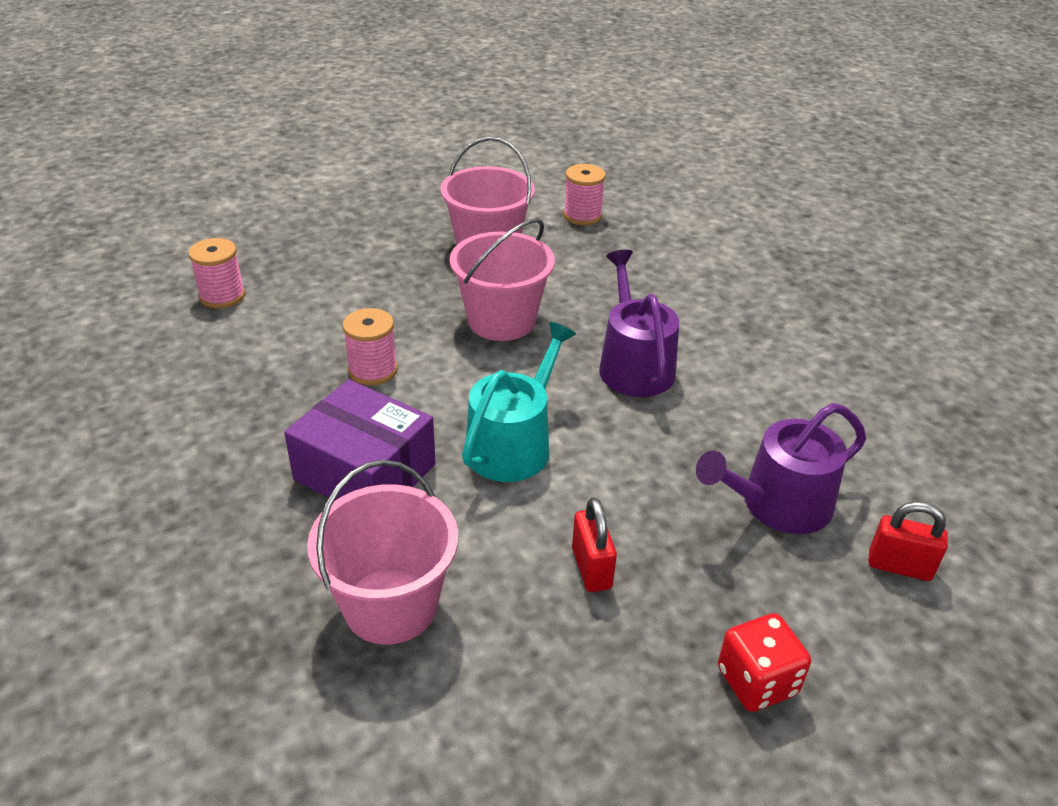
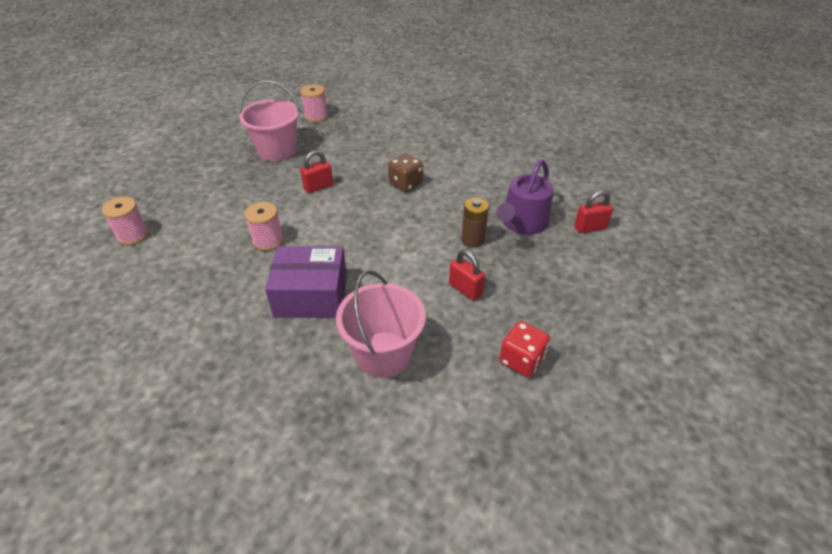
camera: 30 degrees left, 5 degrees up
(501, 320) = (318, 187): pink bucket -> red padlock
(514, 444) = (378, 247): turquoise watering can -> none
(633, 364) = (405, 184): purple watering can -> brown dice
(669, 496) = (473, 240): none -> brown battery
(757, 681) = (574, 304): red dice -> red dice (521, 360)

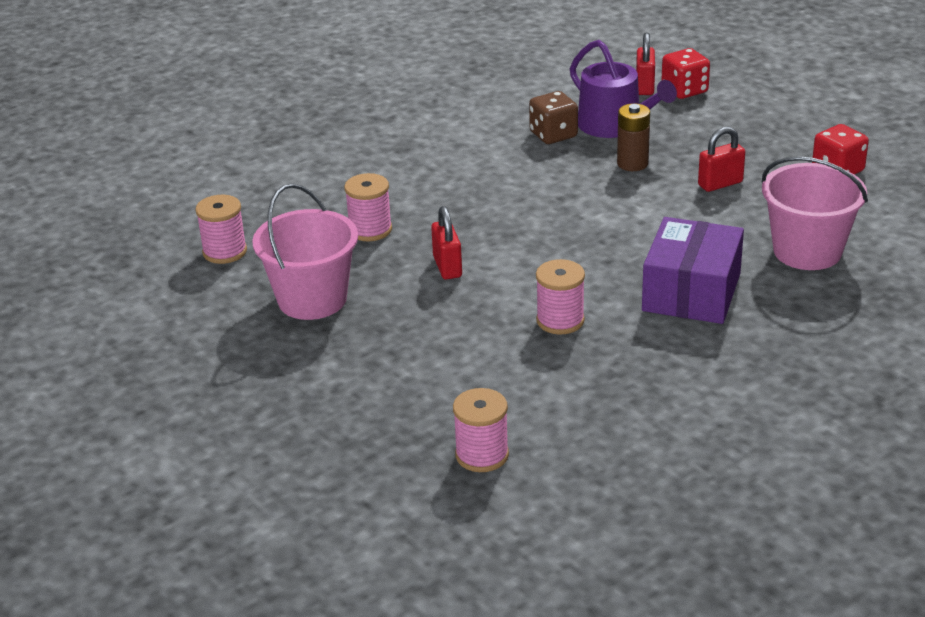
camera: 70 degrees left, 10 degrees down
(350, 153) = (370, 230): none -> pink spool
(405, 184) = (483, 193): brown dice -> brown dice (553, 135)
(599, 249) = (684, 90): none -> red dice

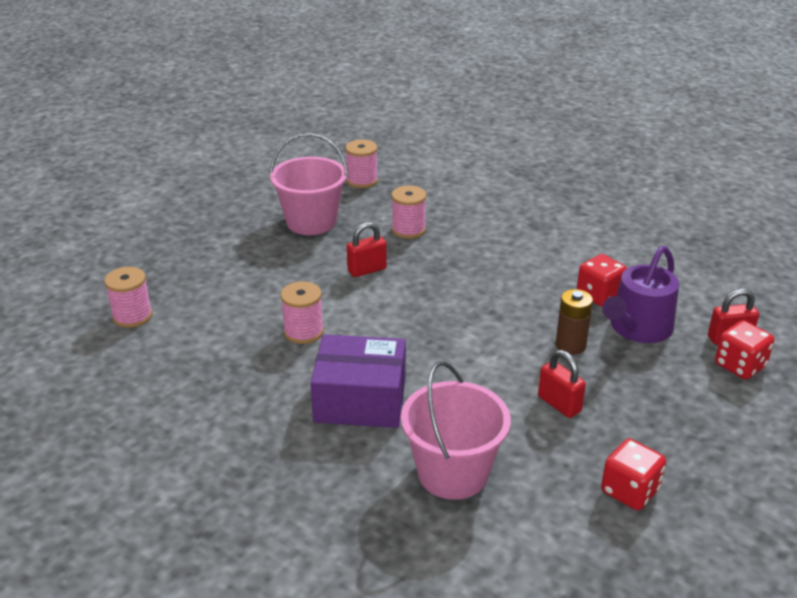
camera: 75 degrees right, 0 degrees up
(553, 135) = (599, 295): brown dice -> red dice

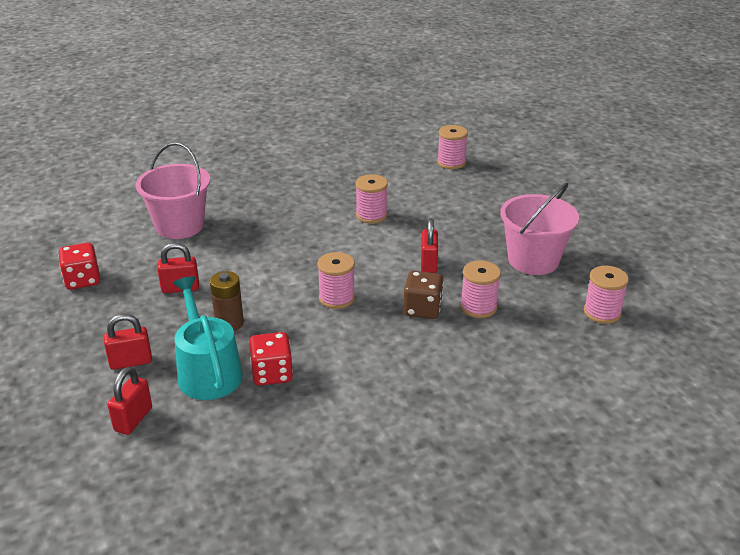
camera: 120 degrees right, 0 degrees up
(360, 400) = (277, 216): purple box -> none
(438, 253) = (422, 309): none -> brown dice
(470, 301) = (337, 298): none -> pink spool
(637, 328) = (207, 371): purple watering can -> turquoise watering can
(683, 376) = (131, 362): none -> red padlock
(740, 365) = (101, 403): red dice -> none

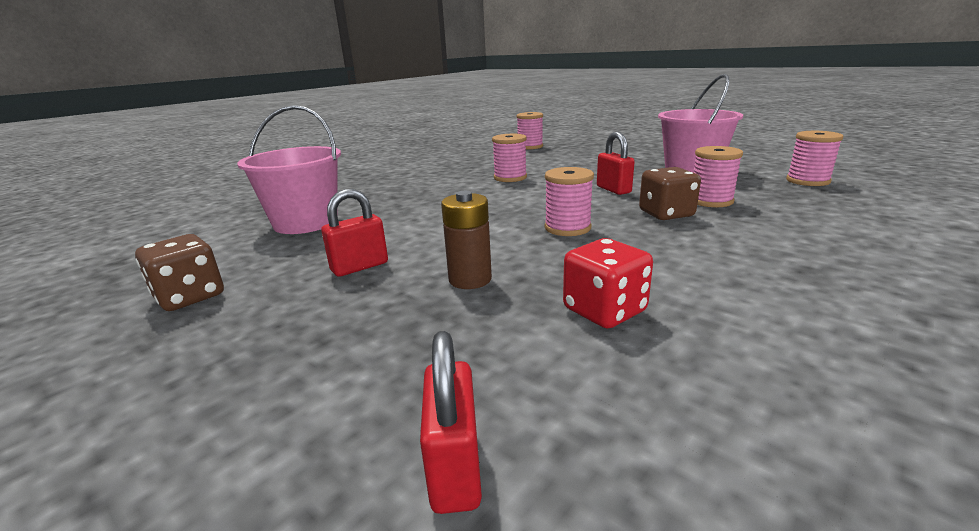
camera: 25 degrees left, 10 degrees down
(82, 280) = (190, 297): red dice -> brown dice
(131, 362) = (358, 370): red padlock -> none
(207, 371) = (507, 338): turquoise watering can -> none

